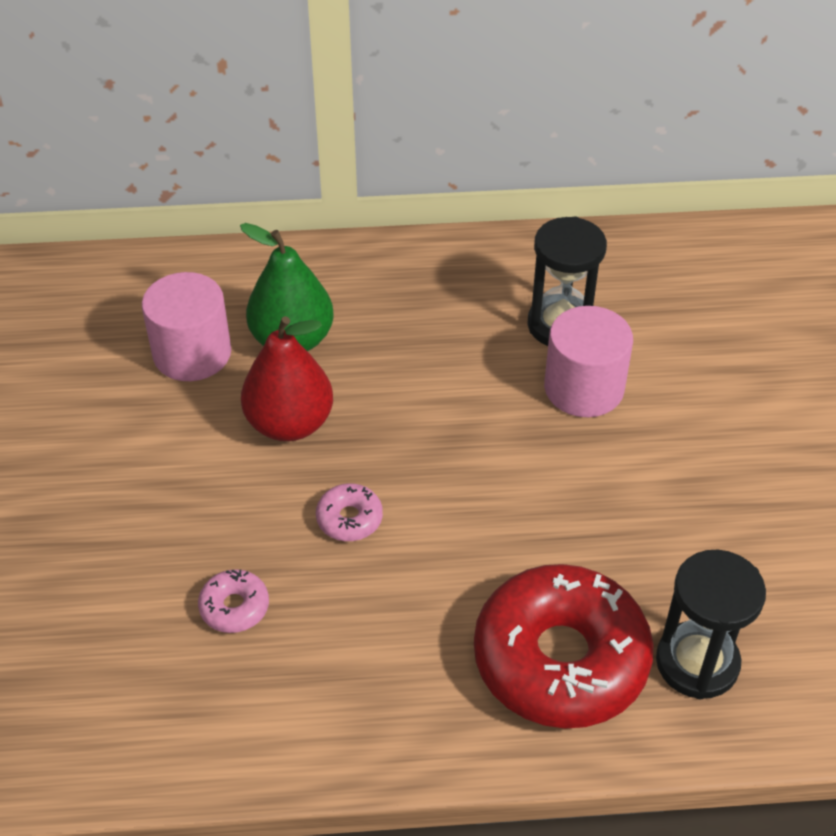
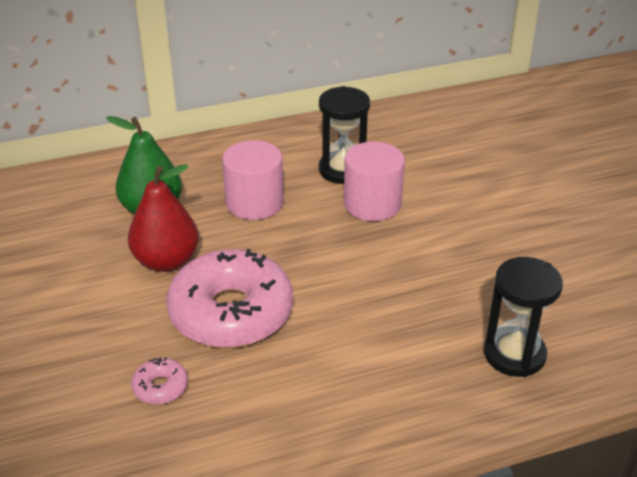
camera: 15 degrees left, 10 degrees down
(192, 353) = (77, 230): pink cylinder -> pink cylinder (254, 202)
(349, 519) = (231, 313): pink donut -> pink donut, size x2.43
(560, 659) = (418, 372): red donut -> none

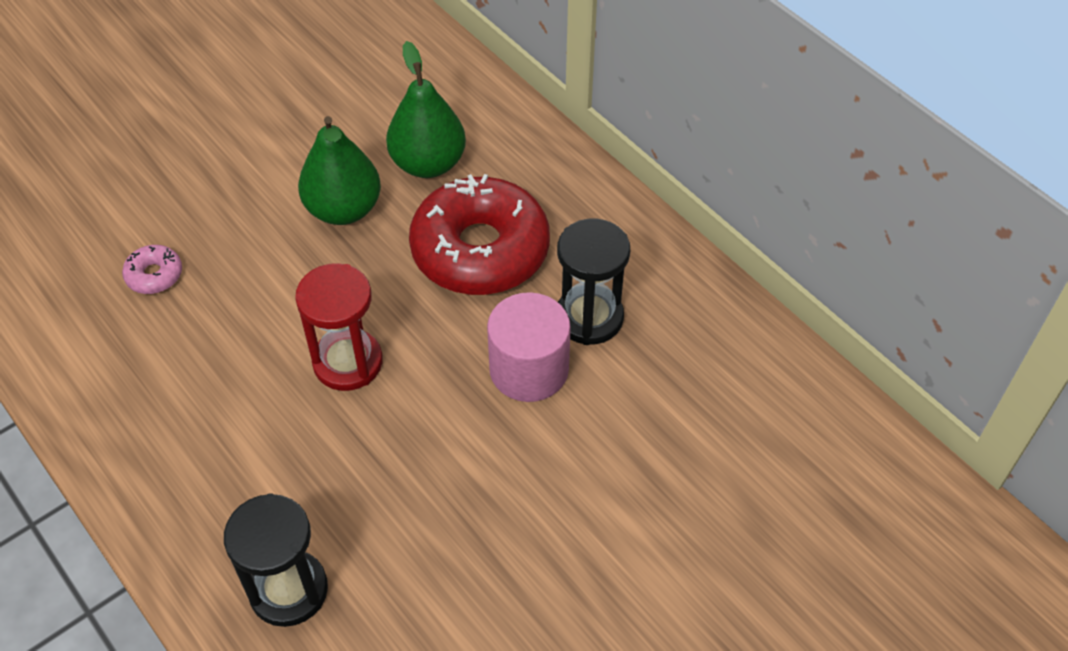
camera: 70 degrees right, 15 degrees up
(166, 261) = (343, 209): red pear -> green pear
(231, 313) = (278, 294): pink donut -> none
(254, 202) = (480, 250): pink cylinder -> red donut
(321, 287) = (348, 362): none -> red hourglass

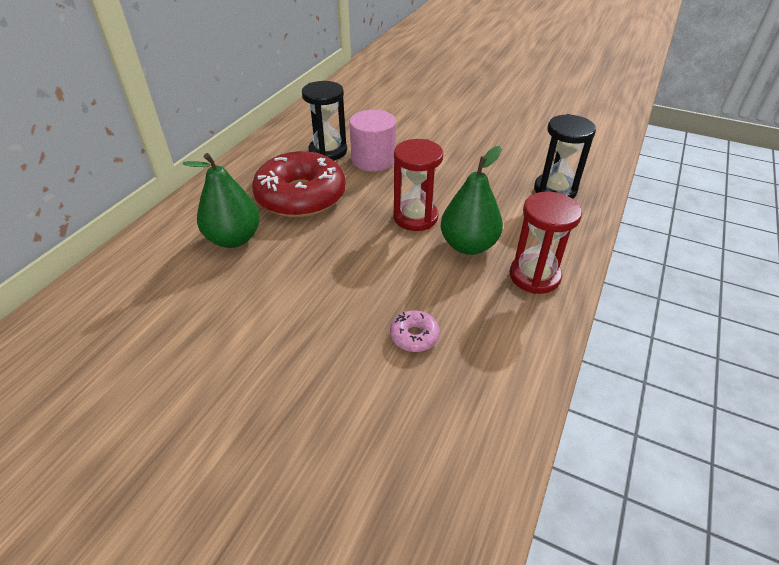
camera: 115 degrees left, 10 degrees down
(144, 439) = (534, 276): none -> red hourglass
(343, 209) = (296, 262): green pear -> green pear (468, 245)

